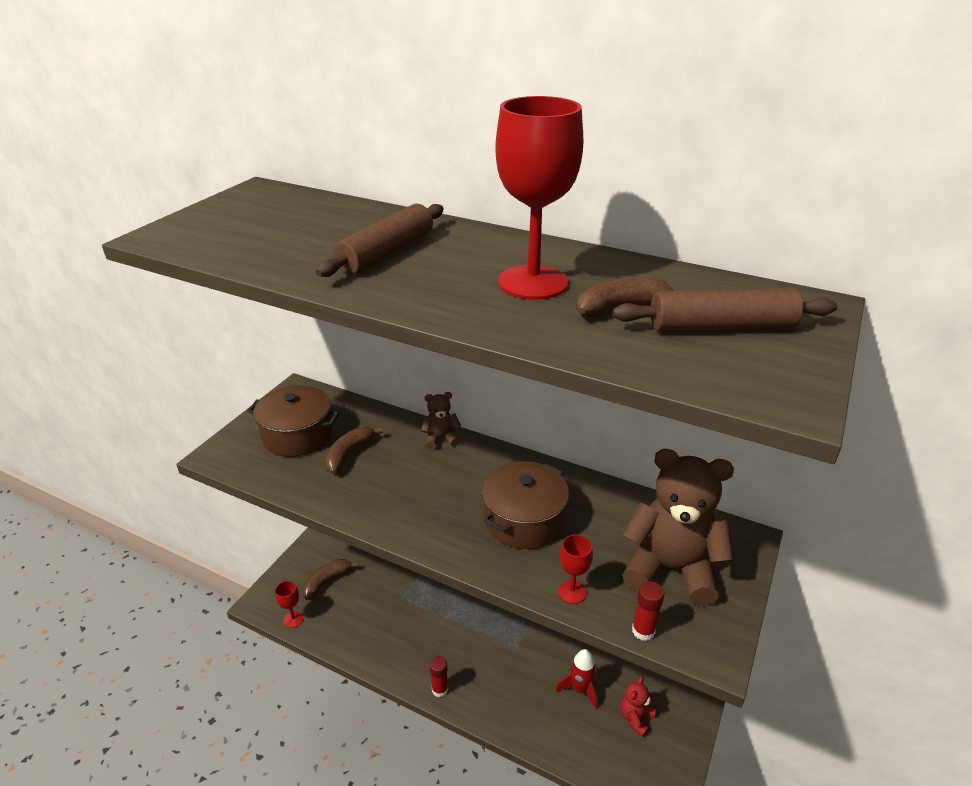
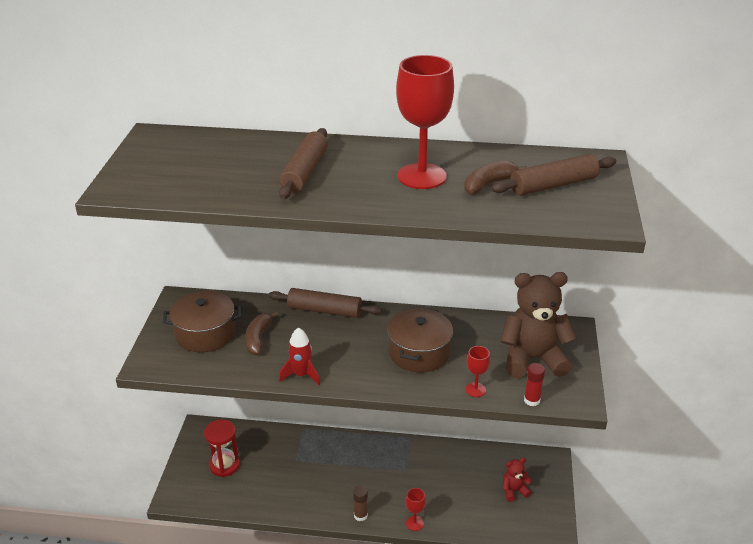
camera: 20 degrees left, 0 degrees up
(293, 619) = (211, 501): red goblet -> red goblet (414, 523)
(327, 581) = (224, 465): brown banana -> red hourglass
(440, 689) = (360, 515): red glue stick -> brown glue stick
(441, 439) = (324, 310): brown teddy bear -> brown rolling pin
(580, 689) = (467, 484): red rocket -> red rocket (301, 375)
(635, 717) = (514, 491): red teddy bear -> red teddy bear turned 60 degrees clockwise

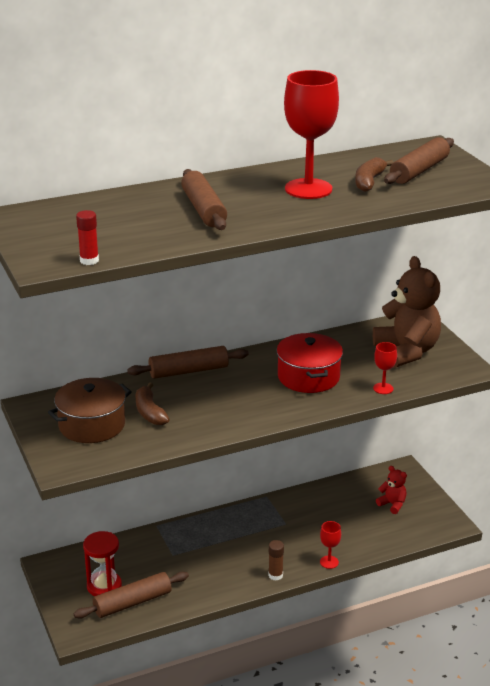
camera: 30 degrees left, 5 degrees down
(233, 489) = (132, 602): none -> brown rolling pin
(301, 375) = (222, 427): red rocket -> none
(419, 353) = (308, 377): brown pot -> red pot
(514, 491) = (392, 504): red teddy bear -> red teddy bear turned 90 degrees clockwise
(532, 400) = (434, 381): red glue stick -> red glue stick (89, 260)
(533, 359) = (406, 352): brown teddy bear -> brown teddy bear turned 105 degrees clockwise

